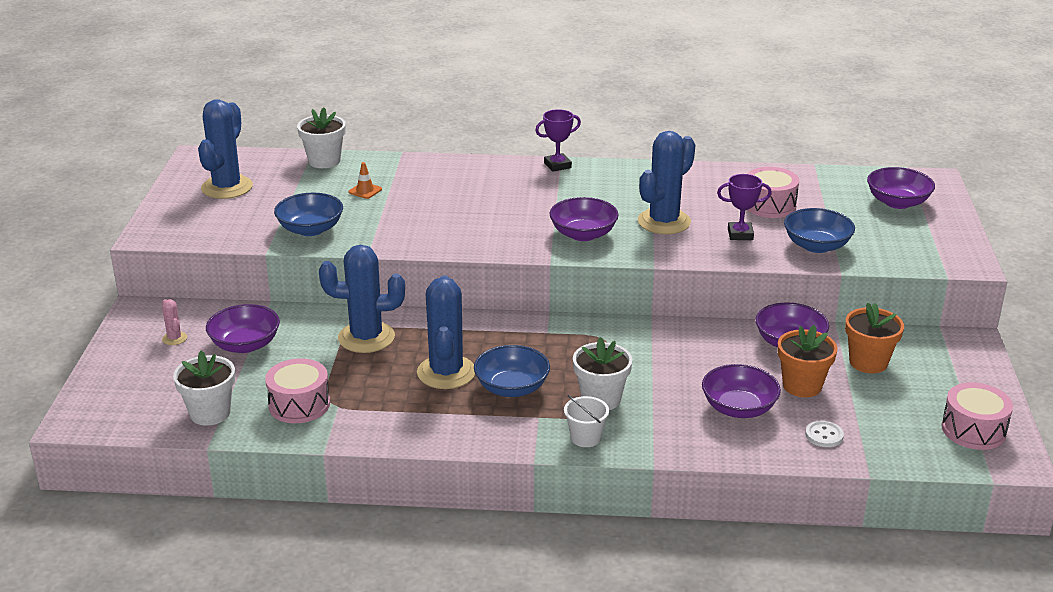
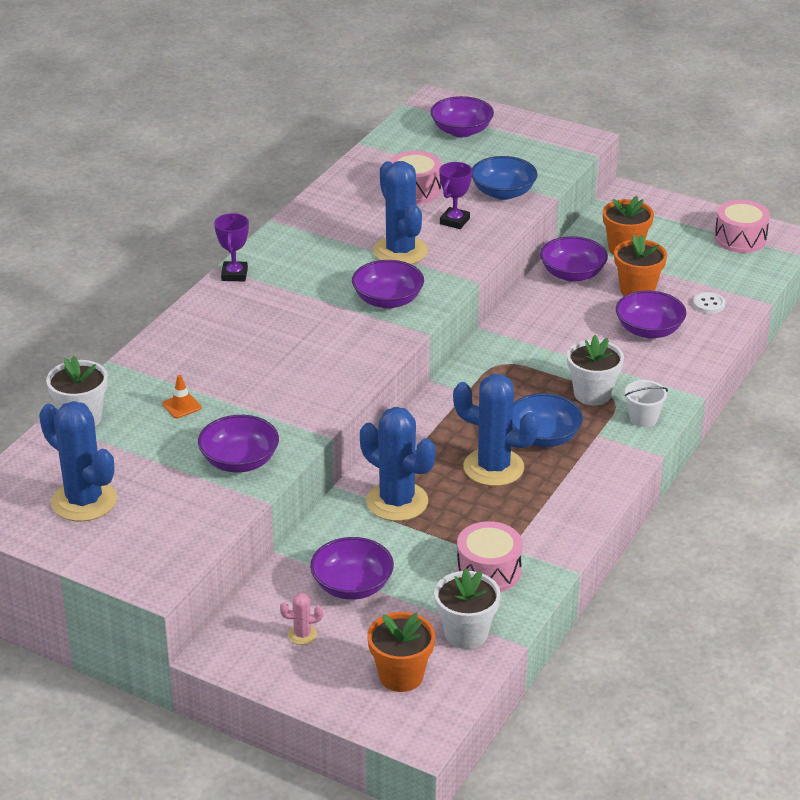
camera: 65 degrees left, 5 degrees up
(143, 395) = (401, 676): none -> orange flower pot
(310, 229) = (239, 461): blue bowl -> purple bowl
(366, 337) = (397, 502): blue cactus -> blue cactus turned 75 degrees counterclockwise

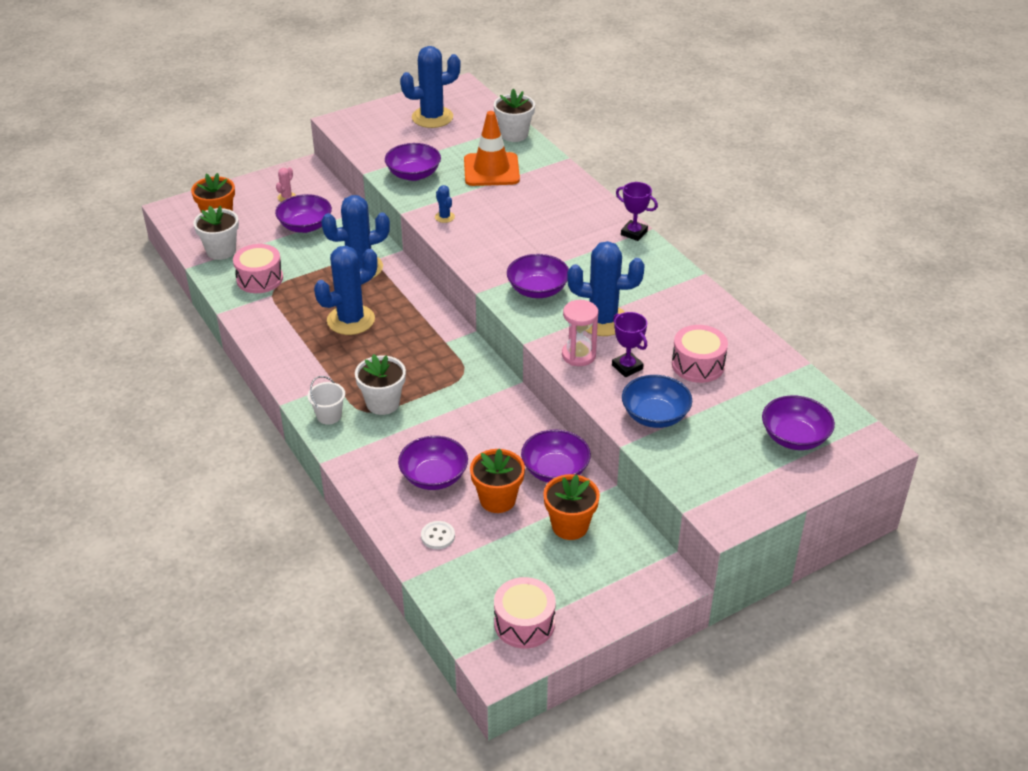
camera: 120 degrees right, 5 degrees up
(181, 406) = (491, 170): orange traffic cone -> orange traffic cone, size x2.43
(311, 403) = (444, 217): none -> blue cactus
(464, 249) = (578, 355): none -> pink hourglass
(543, 437) = (359, 356): blue bowl -> none

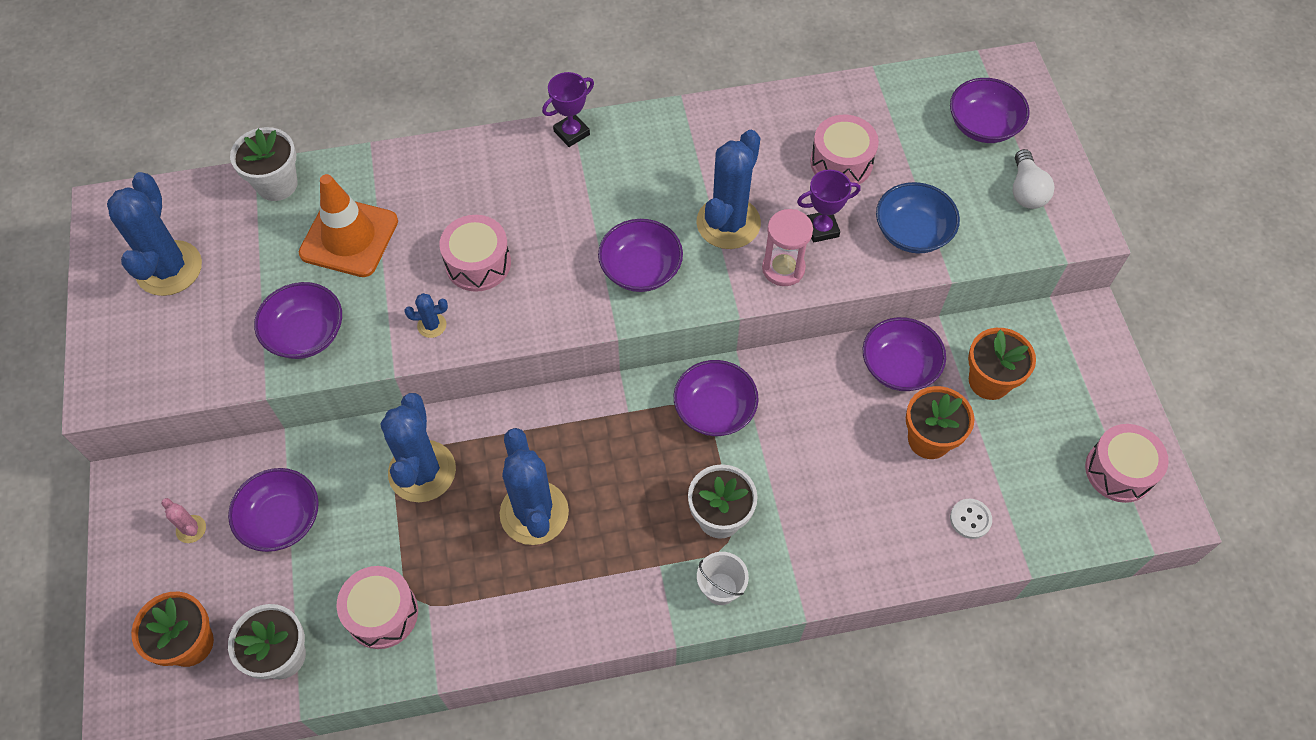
camera: 70 degrees left, 20 degrees up
(434, 476) = (871, 495): purple bowl -> purple bowl (714, 410)
(501, 222) = (478, 263): none -> pink drum
(742, 475) = (1026, 190): none -> white light bulb

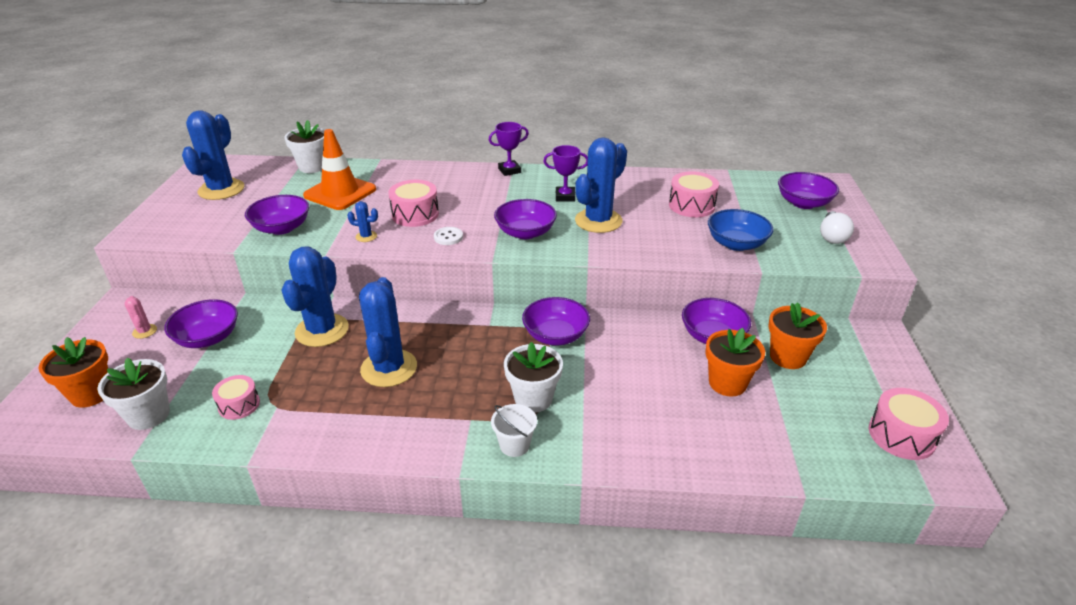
camera: 15 degrees right, 25 degrees down
(382, 613) = (239, 405): pink drum -> pink drum, size x0.66
(783, 268) = (630, 247): pink hourglass -> none
(821, 229) = (666, 233): purple trophy -> purple trophy (565, 197)
(970, 519) = (753, 442): white button -> white button (448, 237)

